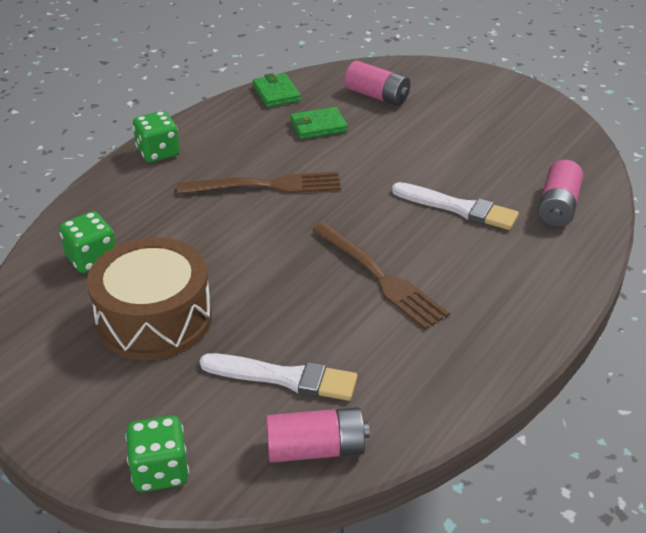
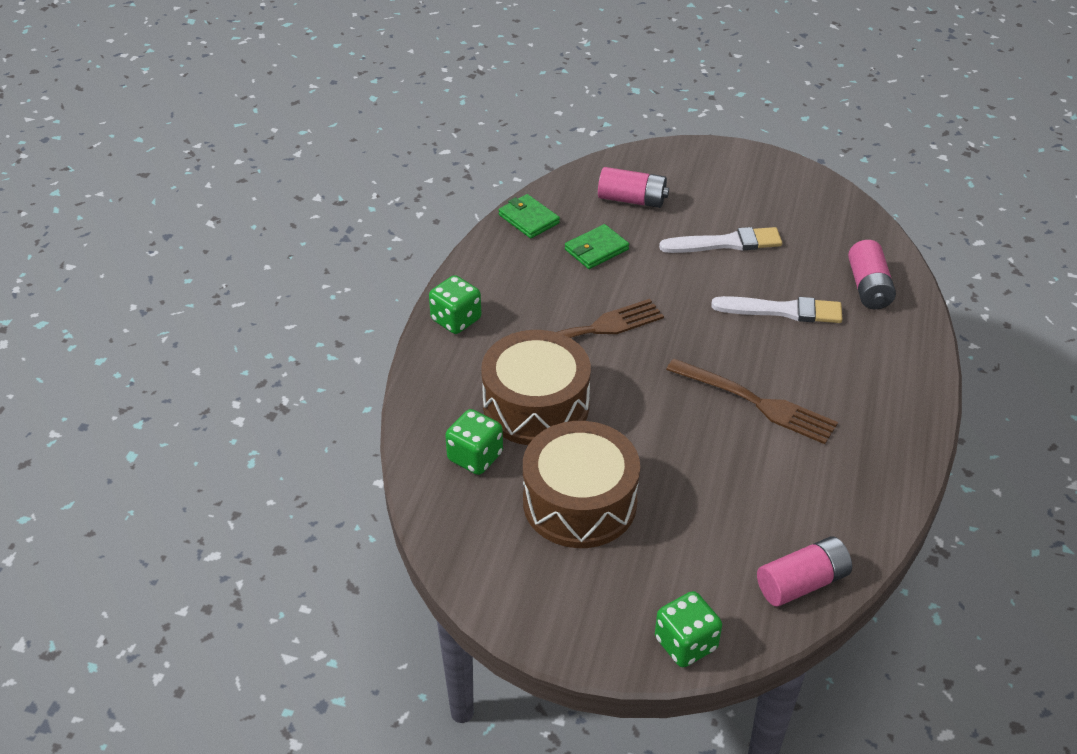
camera: 20 degrees left, 5 degrees up
(175, 232) = (536, 406): none -> brown drum
(283, 377) = (733, 525): white brush -> white brush (725, 243)

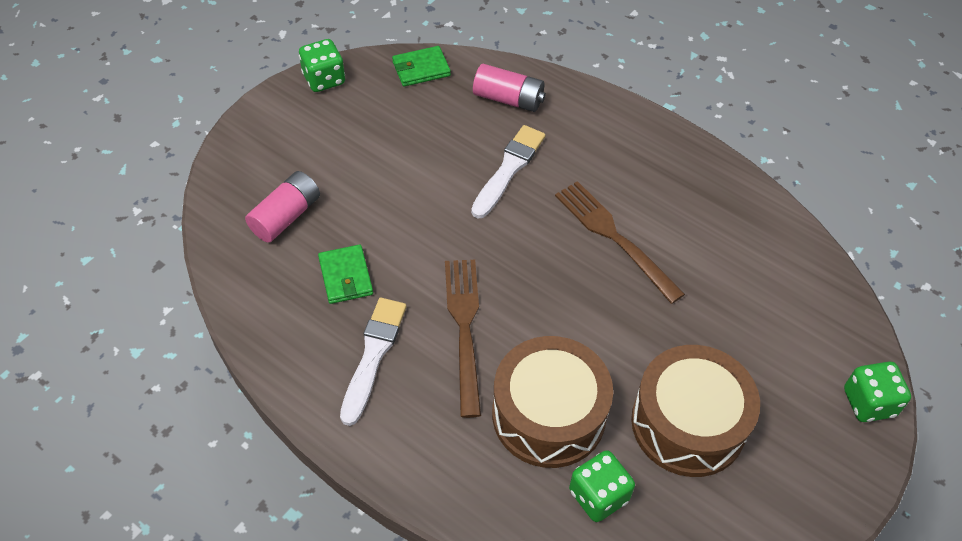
camera: 70 degrees left, 10 degrees up
(456, 320) = (387, 445): green dice -> green dice (324, 79)
(528, 219) = (260, 318): green wallet -> green wallet (421, 69)
(725, 243) = (395, 171): white brush -> white brush (373, 356)
(756, 402) = (614, 238): brown fork -> brown fork turned 90 degrees counterclockwise
(802, 583) = (824, 294): pink battery -> none

